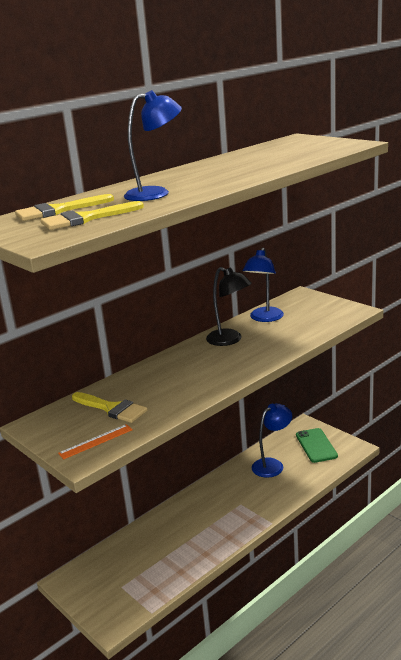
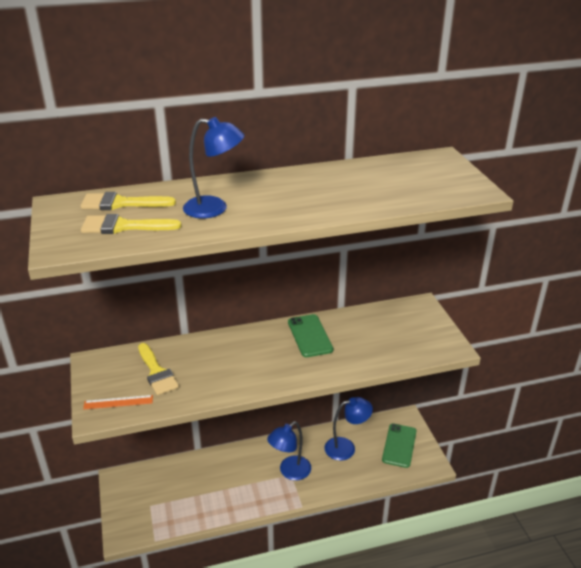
camera: 25 degrees right, 10 degrees up
(230, 340) = (310, 336): black lamp -> green phone
(264, 318) = (361, 321): blue lamp -> blue lamp (290, 472)

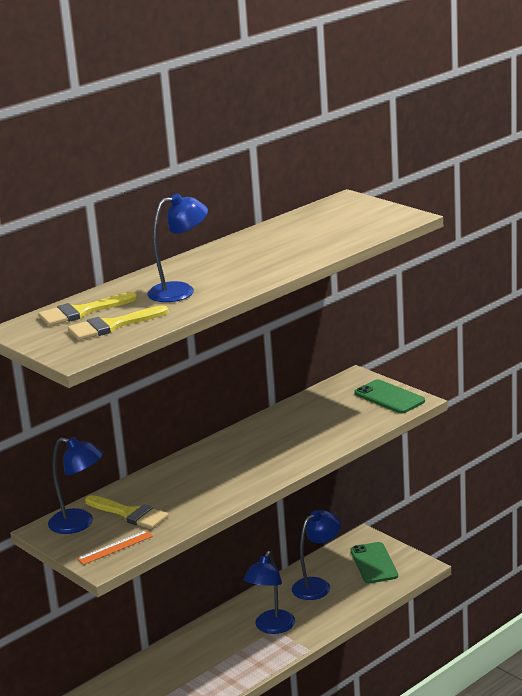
camera: 25 degrees left, 10 degrees down
(117, 366) = (79, 524): none -> blue lamp
(310, 336) = (263, 436): green phone -> green phone (389, 397)

